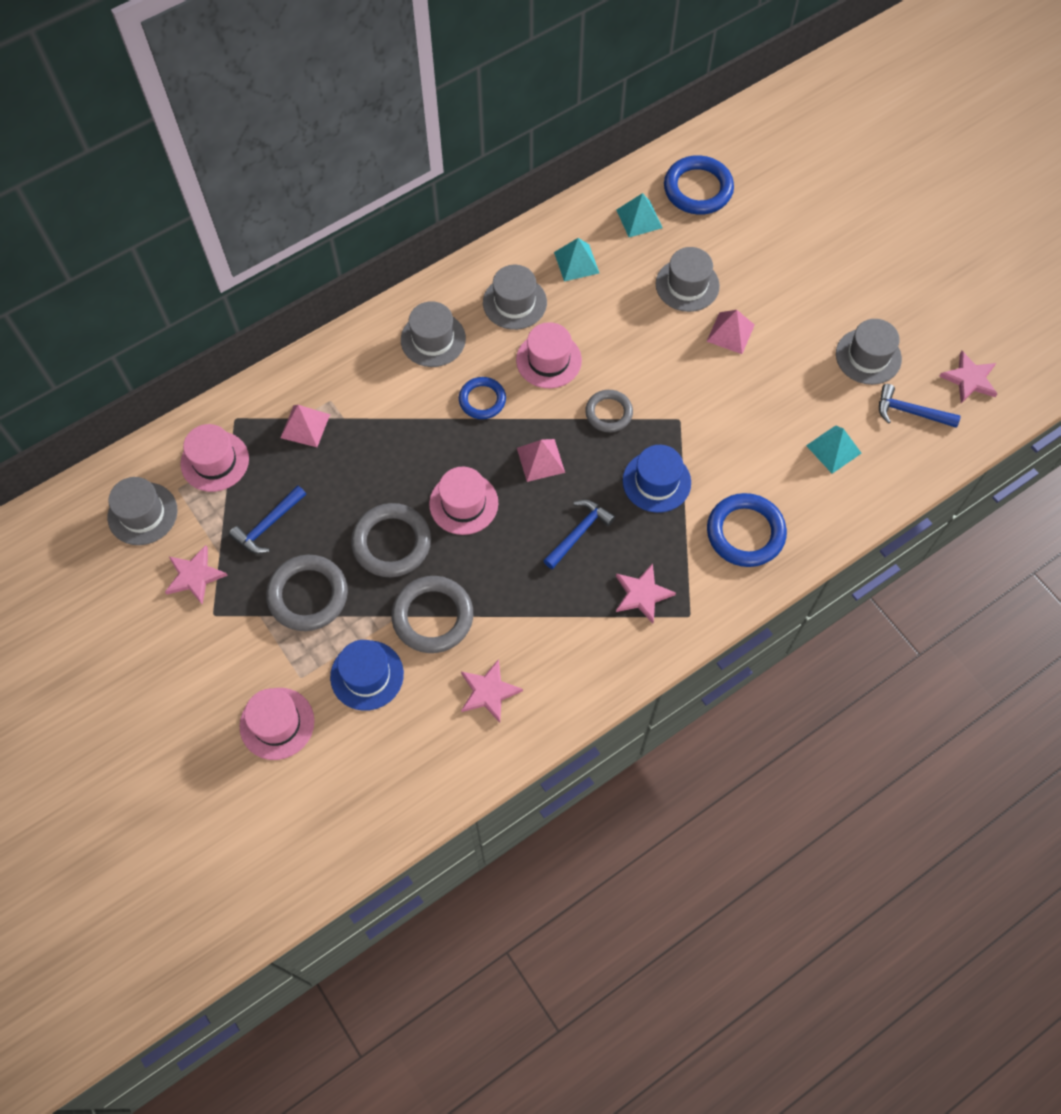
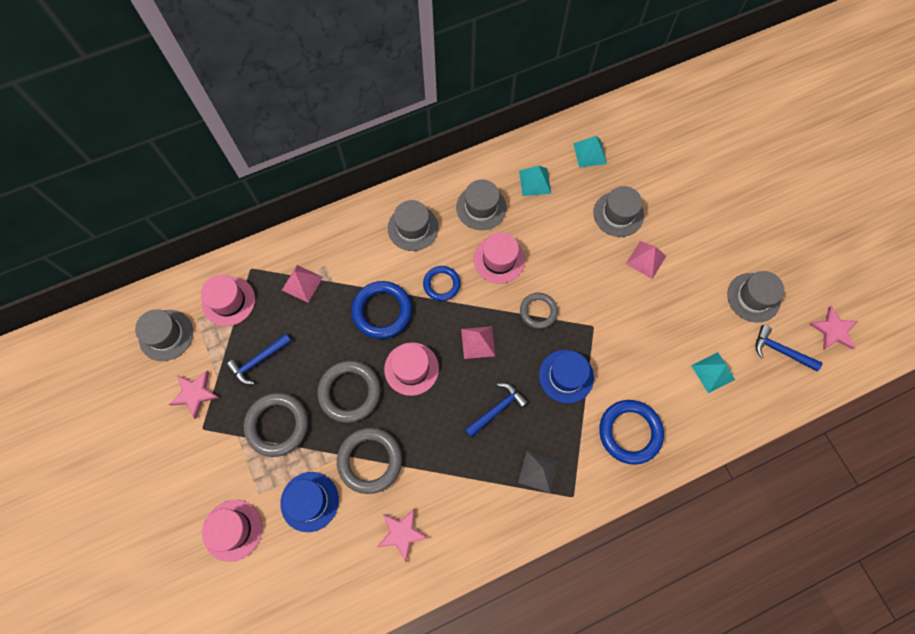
camera: 10 degrees right, 5 degrees up
(642, 594) = (538, 471): pink star -> grey pyramid
(698, 189) = (640, 136): blue ring -> blue ring (382, 311)

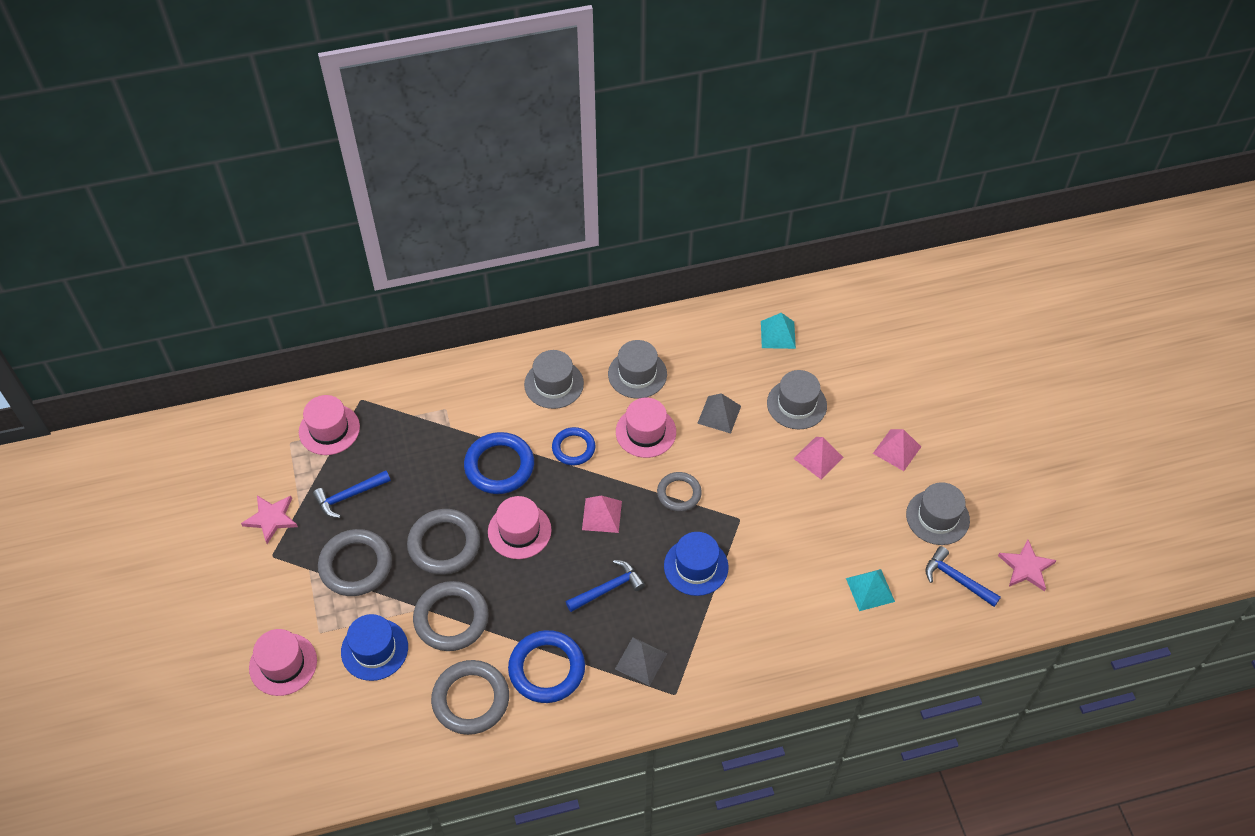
camera: 10 degrees right, 15 degrees down
(166, 335) = (253, 454): grey hat -> none
(302, 283) = (415, 423): pink pyramid -> pink pyramid (897, 450)
(402, 533) = (471, 699): pink star -> grey ring
(535, 182) = (706, 356): turquoise pyramid -> none
(556, 233) = (719, 414): none -> grey pyramid
(630, 432) = (757, 637): blue ring -> blue ring (547, 669)

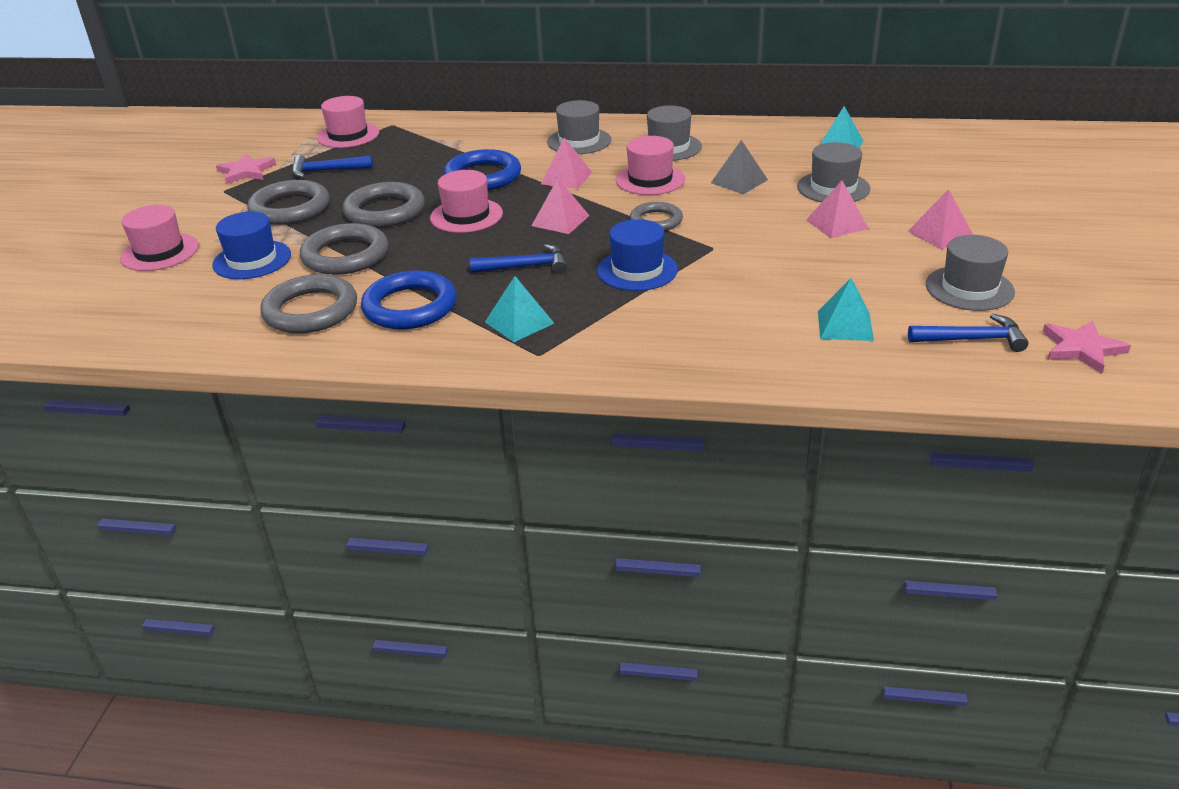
camera: 25 degrees right, 20 degrees down
(573, 448) = (566, 178): blue ring -> pink pyramid
(641, 661) = (519, 322): grey pyramid -> turquoise pyramid
(957, 579) = (972, 339): blue hammer -> blue hammer turned 120 degrees clockwise

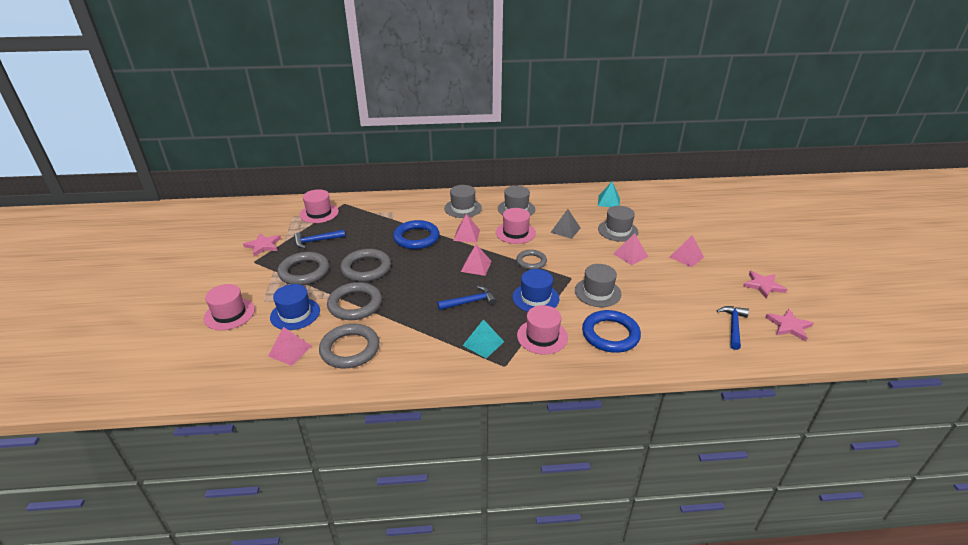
camera: 15 degrees left, 0 degrees up
(223, 304) = (290, 351): none -> pink pyramid
(410, 307) = (412, 339): blue ring -> blue ring (610, 334)
(466, 216) = (418, 267): pink hat -> pink hat (542, 336)
(845, 325) = (665, 324): turquoise pyramid -> none
(969, 288) = (717, 292): grey hat -> grey hat (597, 292)
(972, 339) = (733, 326): blue hammer -> blue hammer turned 60 degrees counterclockwise
(1066, 286) = (763, 285): none -> pink star

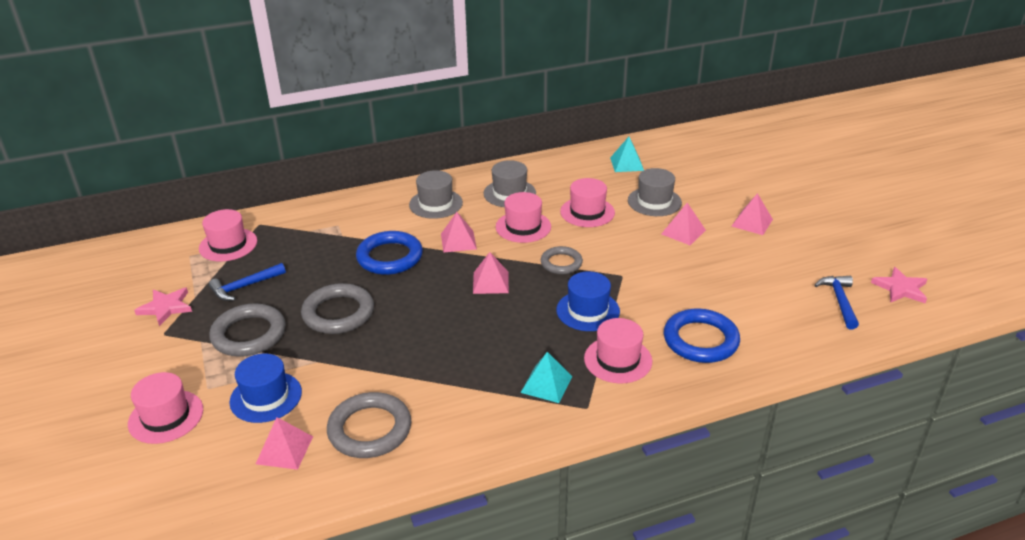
camera: 15 degrees left, 0 degrees up
(355, 304) = (347, 367): grey ring -> none
(470, 302) = (504, 333): blue hammer -> none
(565, 230) = (587, 212): grey pyramid -> pink hat
(597, 292) = (663, 288): grey hat -> none
(763, 285) = (854, 243): pink star -> none

